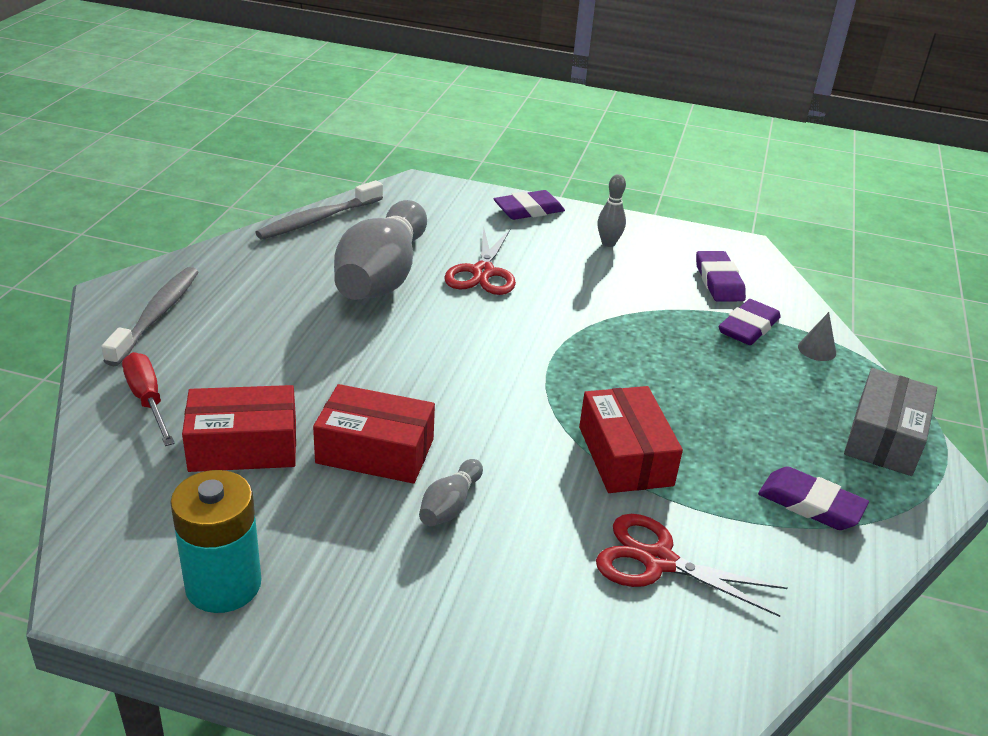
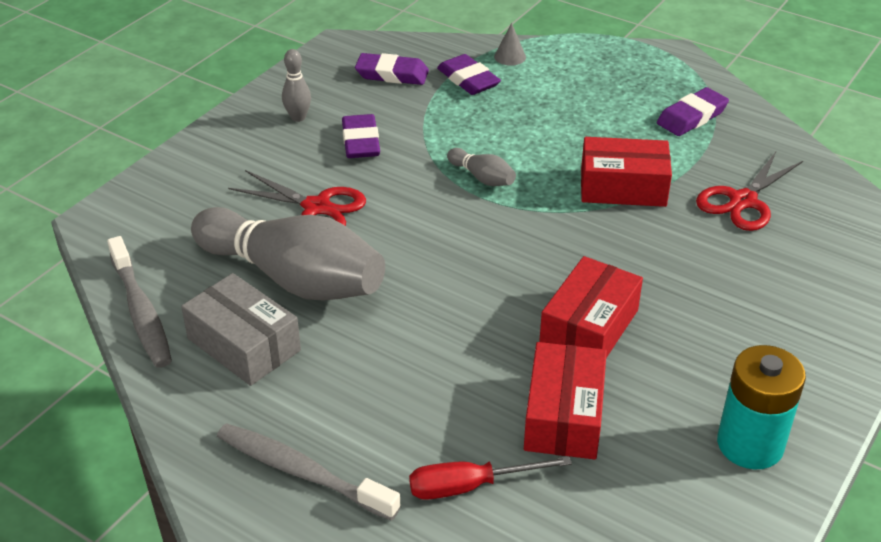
camera: 70 degrees left, 5 degrees up
(450, 505) = (668, 294): grey bowling pin -> grey bowling pin (482, 177)
(528, 210) = (206, 152): purple eraser -> purple eraser (361, 141)
(884, 438) = (625, 62): grey box -> grey box (244, 344)

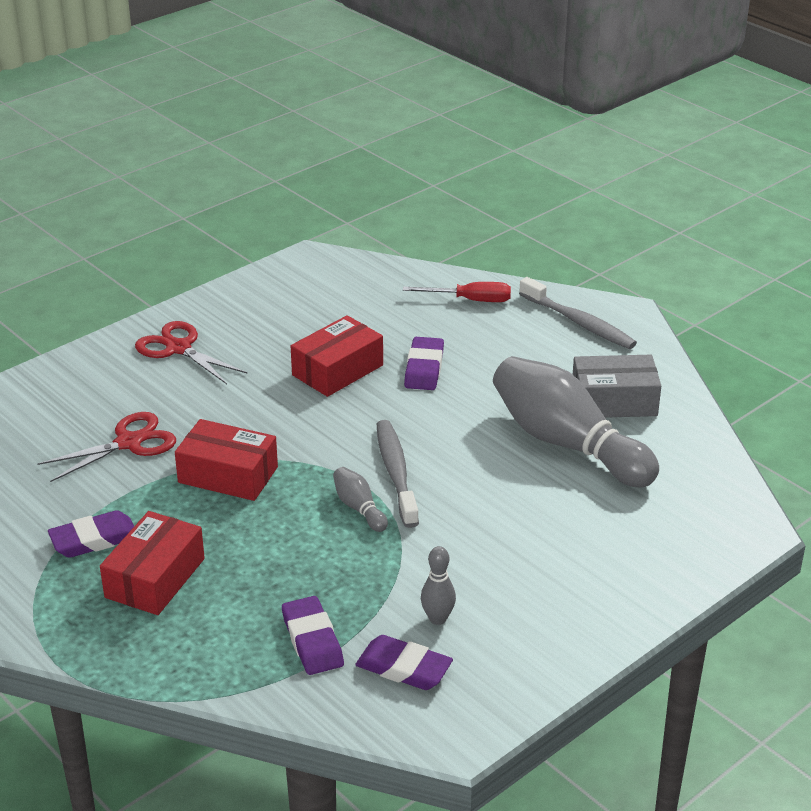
camera: 165 degrees left, 5 degrees down
(141, 312) = (701, 438): grey toothbrush -> grey toothbrush (396, 473)
(244, 344) = (614, 401): grey box -> grey box turned 60 degrees counterclockwise
(298, 117) = (536, 620): grey bowling pin -> grey bowling pin (437, 618)
(317, 207) = (534, 505): red scissors -> red scissors (178, 348)
(361, 141) = (471, 574): purple eraser -> purple eraser (424, 368)
(510, 57) = (241, 669): grey cone -> none
(564, 416) = (389, 323): red box -> red box (155, 578)
(750, 444) = (277, 292): turquoise battery -> none

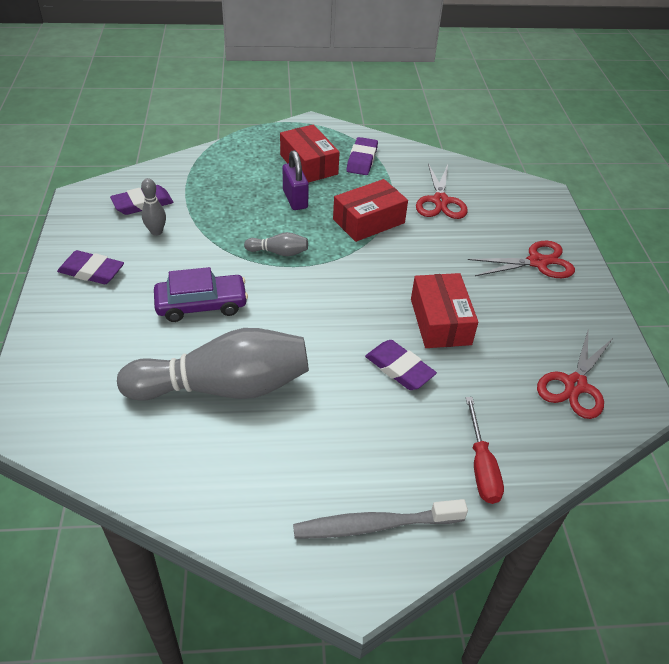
camera: 125 degrees right, 10 degrees up
(247, 548) = (295, 199): none -> purple padlock
(312, 640) = (201, 187): purple eraser -> purple eraser (92, 271)
(332, 286) = (575, 385): none -> red scissors
(396, 473) = (293, 285): grey toothbrush -> none
(470, 300) = (481, 466): red screwdriver -> red screwdriver turned 45 degrees counterclockwise
(498, 513) = (201, 305): none -> purple car
(614, 401) = (238, 456): grey box -> none

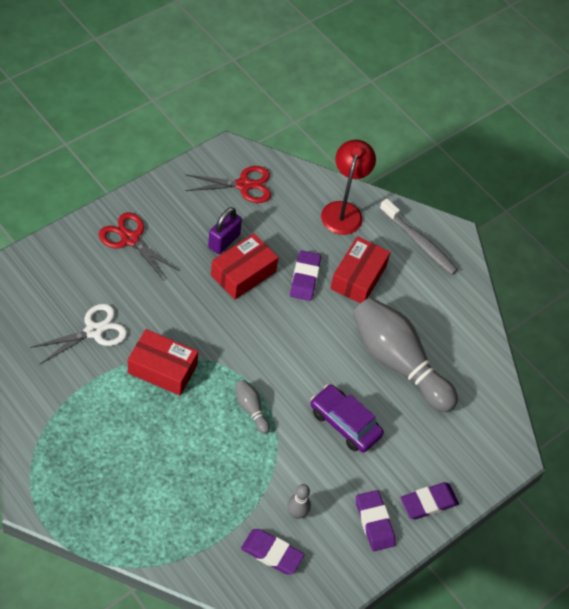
camera: 130 degrees left, 10 degrees up
(295, 199) = (173, 439): purple padlock -> purple padlock (224, 241)
(309, 164) = (111, 460): red box -> red box (358, 277)
(362, 160) = (70, 421): purple eraser -> purple eraser (428, 503)
(440, 201) = (94, 331): red scissors -> white scissors
(481, 466) = (343, 210): red screwdriver -> red lamp

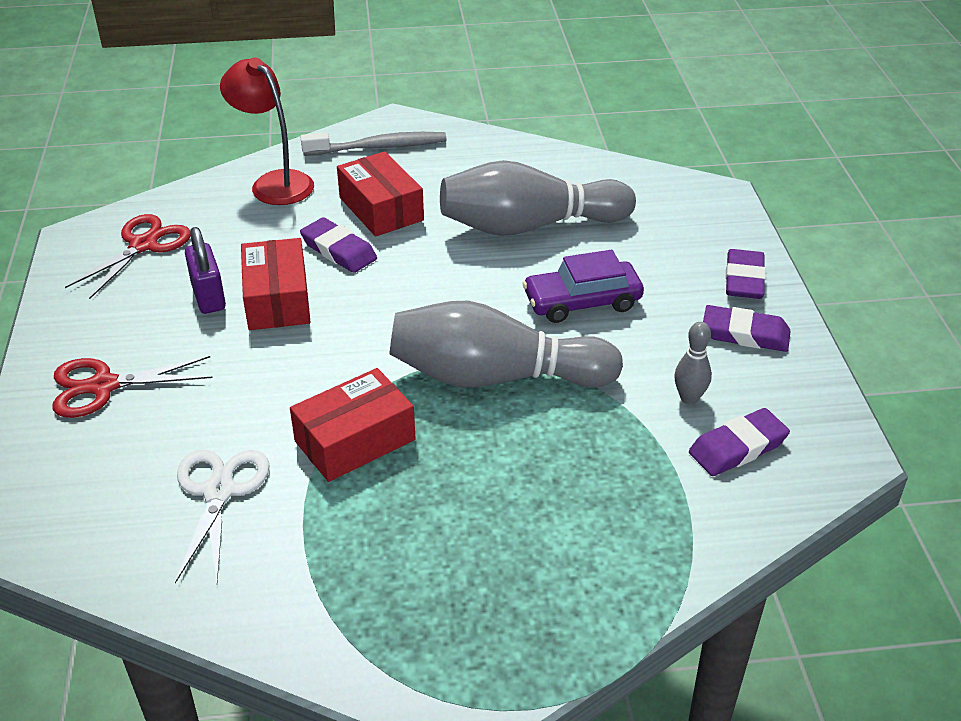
camera: 50 degrees left, 15 degrees down
(251, 409) = (495, 377): grey bowling pin -> grey bowling pin, size x2.41

